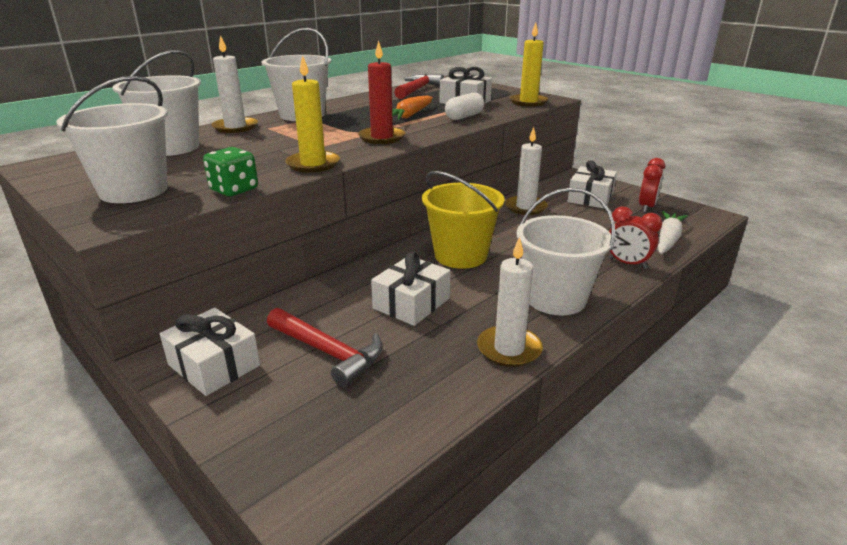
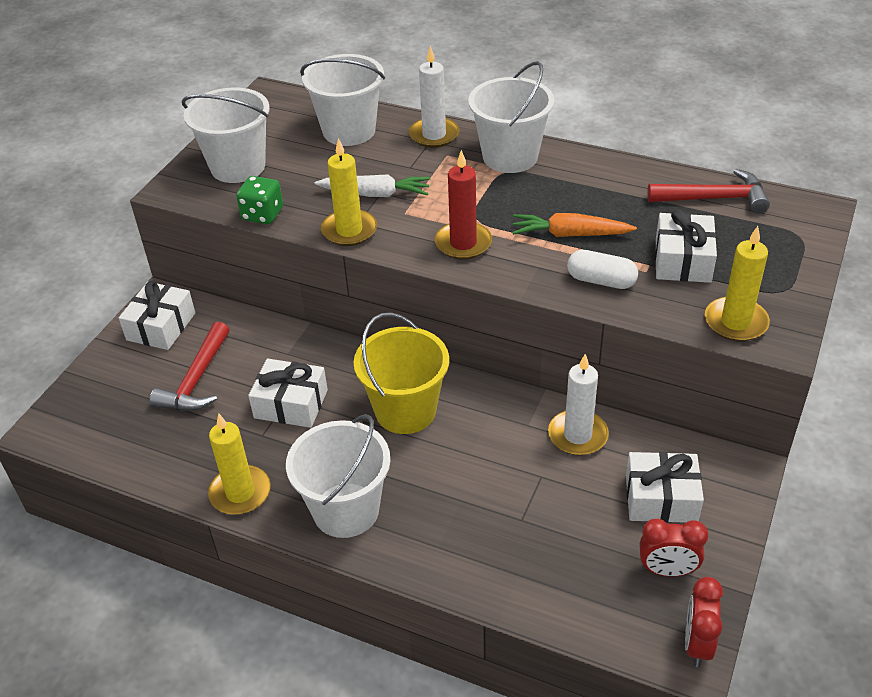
camera: 70 degrees right, 15 degrees up
(509, 349) = (240, 493): white candle -> yellow candle
(627, 264) = (461, 565): red clock -> red clock (697, 644)
(667, 240) = (559, 603): white carrot -> white carrot (375, 194)

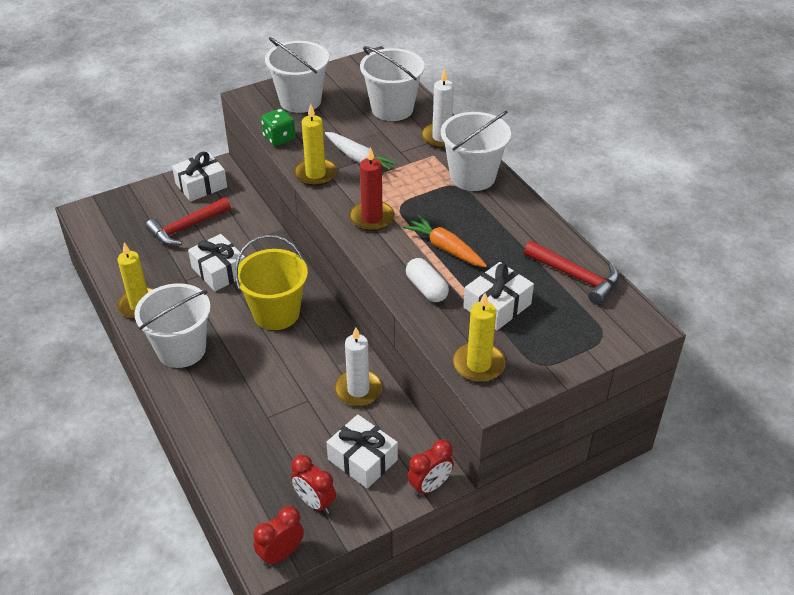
camera: 35 degrees right, 0 degrees up
(748, 481) = (430, 486): none -> red clock

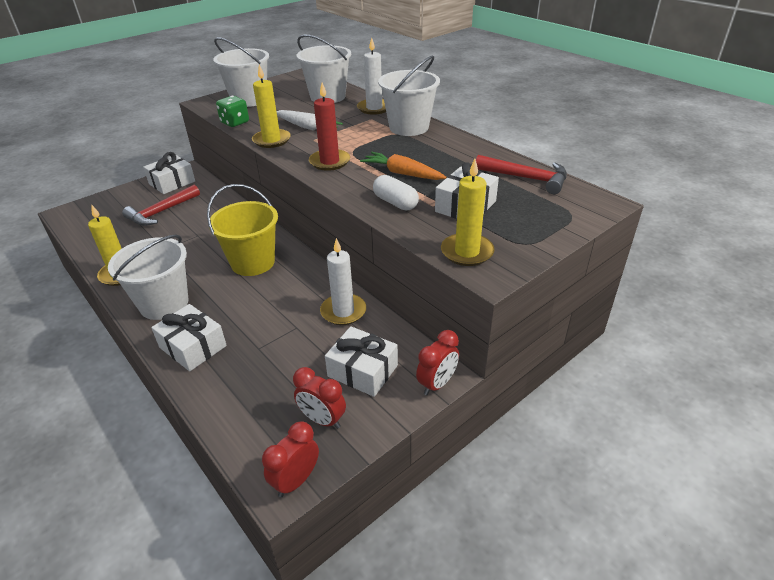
camera: 10 degrees left, 5 degrees down
(219, 271) = (195, 239): white gift -> white gift (193, 346)

